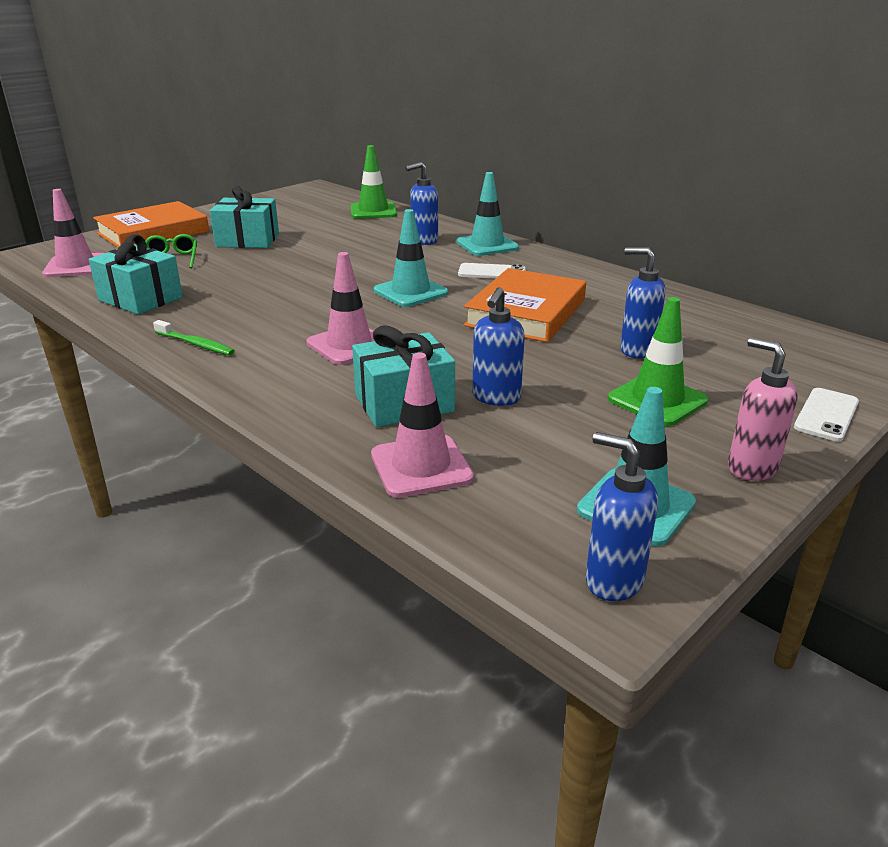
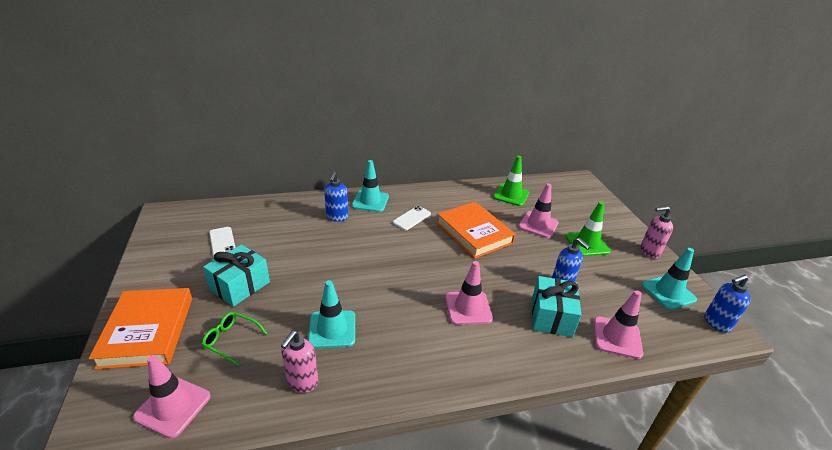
camera: 60 degrees left, 5 degrees up
(140, 299) = (302, 382): turquoise gift -> pink soap dispenser
(196, 344) = (415, 375): green toothbrush -> none
(373, 211) = (256, 211): green traffic cone -> green traffic cone (511, 195)
(410, 292) = (412, 255): turquoise traffic cone -> turquoise traffic cone (332, 329)
(637, 350) = (538, 225): blue soap dispenser -> pink traffic cone
(826, 415) = (617, 215): white phone -> white phone (222, 242)

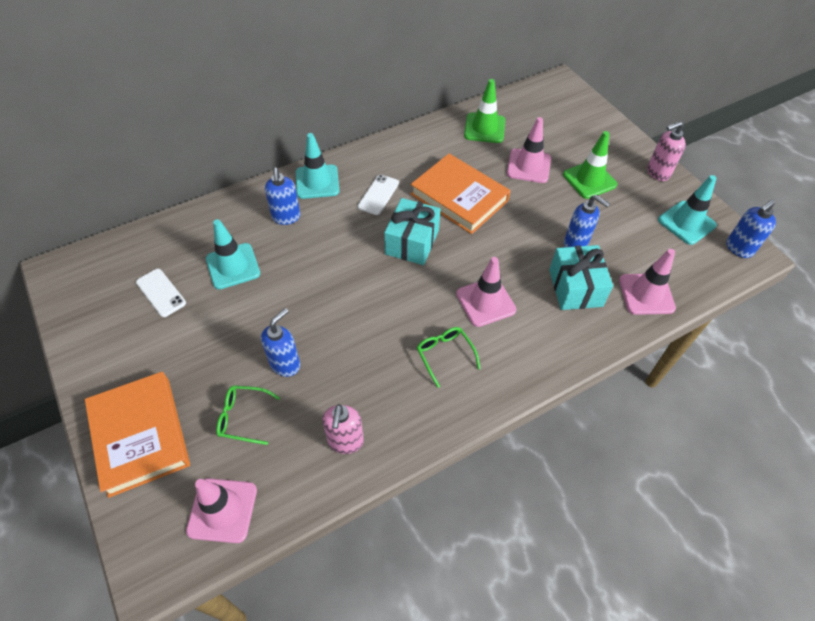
camera: 15 degrees left, 20 degrees up
(240, 286) = (216, 347): turquoise gift -> turquoise gift (412, 242)
(285, 311) = (285, 364): none -> blue soap dispenser
(332, 329) = (349, 371): turquoise traffic cone -> turquoise traffic cone (233, 266)
(417, 338) = (445, 355): none -> green glasses

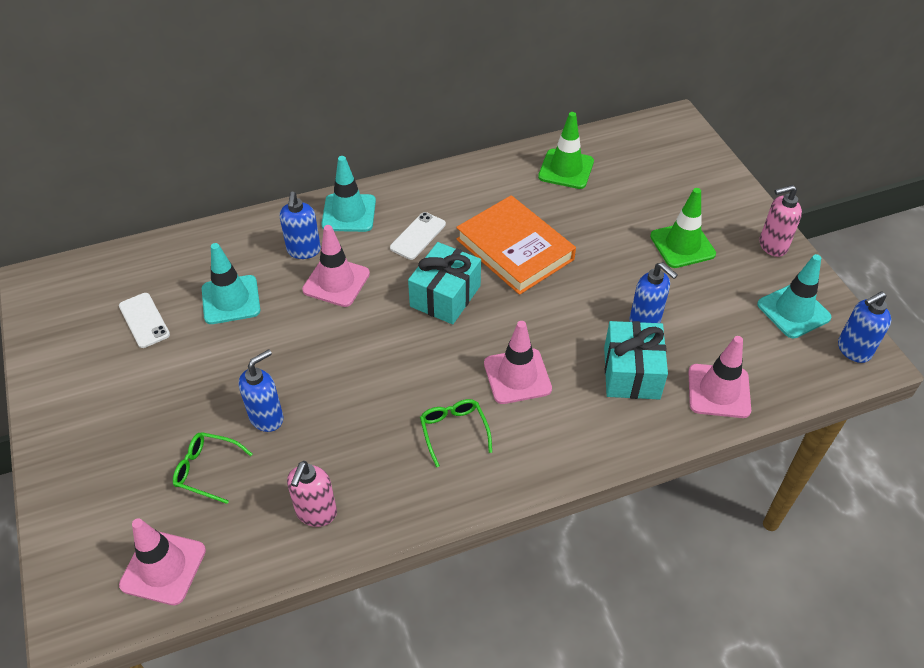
camera: 10 degrees right, 5 degrees down
(140, 435) = (90, 474): orange book -> none
(528, 166) = (609, 221): pink traffic cone -> pink traffic cone (336, 282)

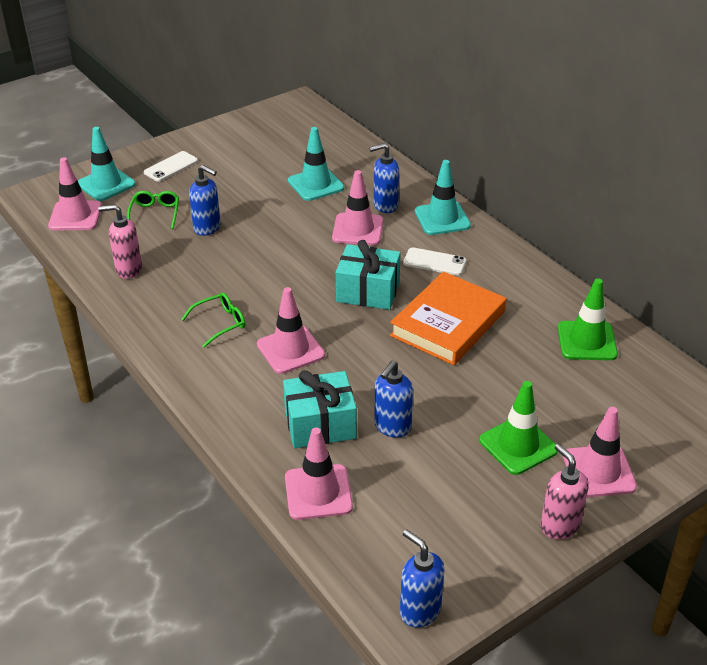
camera: 75 degrees right, 10 degrees down
(144, 320) = (280, 153): white phone -> white phone (171, 167)
(718, 208) = (599, 471): none -> pink traffic cone
(793, 311) = (459, 551): turquoise traffic cone -> turquoise traffic cone (106, 184)

